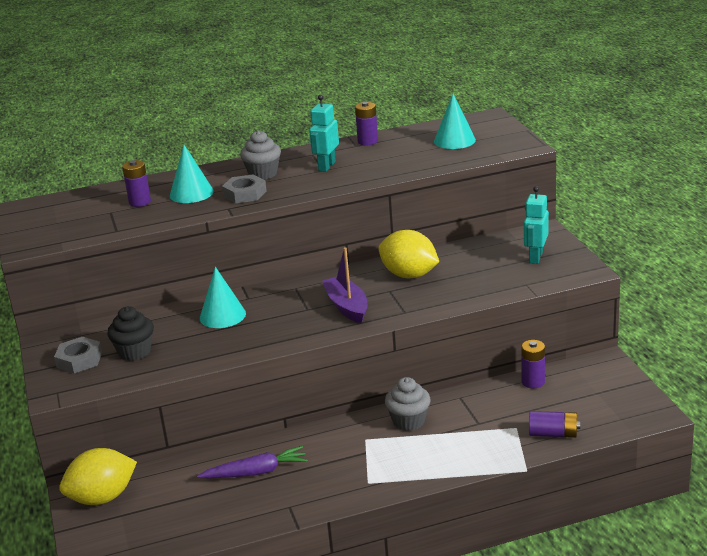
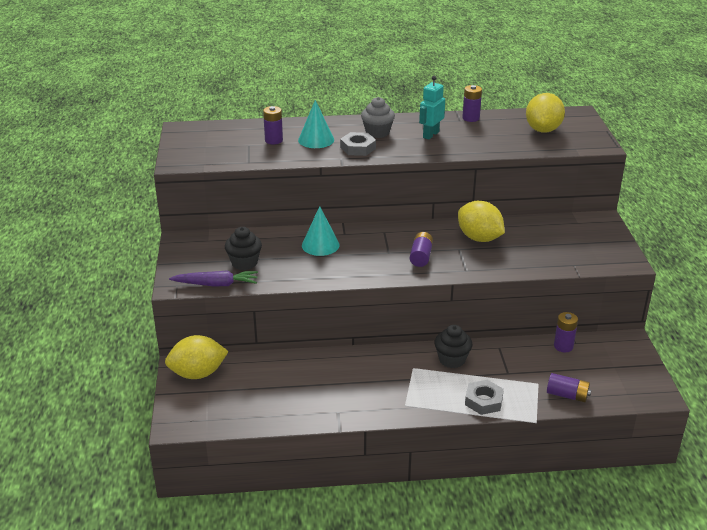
camera: 10 degrees right, 5 degrees up
(79, 360) = (201, 261): grey nut -> grey nut (483, 401)
(256, 472) = (320, 377): purple carrot -> purple carrot (216, 284)
(347, 307) = (421, 256): purple boat -> purple battery
(408, 421) = (452, 360): grey cupcake -> black cupcake
(454, 140) = (543, 130): turquoise cone -> yellow lemon
(535, 257) = (589, 242): turquoise robot -> none

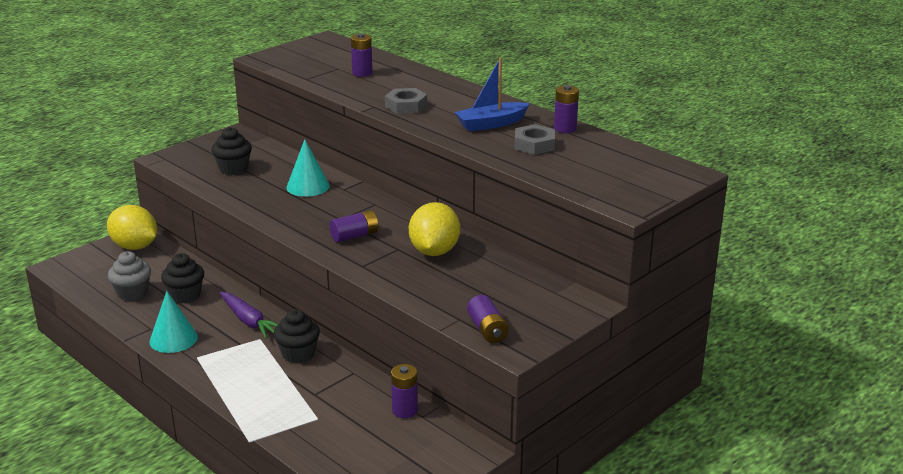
camera: 50 degrees right, 5 degrees down
(216, 284) = (185, 171): purple carrot -> purple carrot (249, 321)
(310, 377) = (185, 295): none -> black cupcake
(316, 140) = (392, 86): turquoise cone -> turquoise cone (173, 339)
(377, 132) = (452, 103): grey cupcake -> grey cupcake (132, 293)
(430, 135) = (491, 124): turquoise robot -> blue boat
(483, 401) = (250, 397): grey nut -> grey nut (534, 145)
(543, 130) = (607, 168): yellow lemon -> none
(567, 395) = (317, 444): purple battery -> purple battery (487, 330)

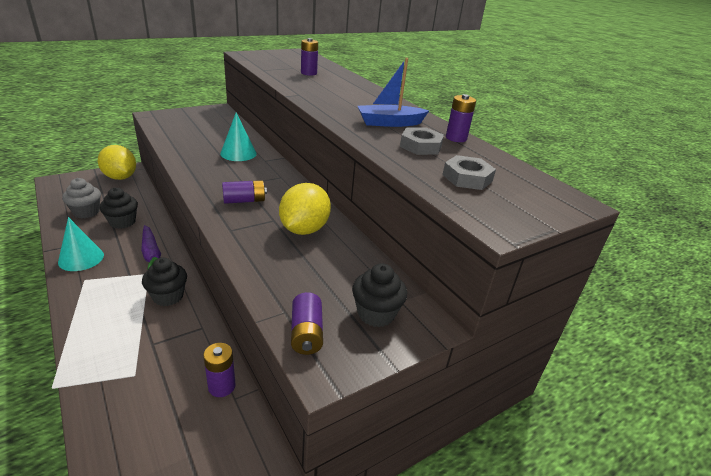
camera: 10 degrees right, 5 degrees up
(233, 169) = (194, 131): black cupcake -> black cupcake (376, 314)
(406, 106) = (325, 98): grey nut -> grey nut (467, 178)

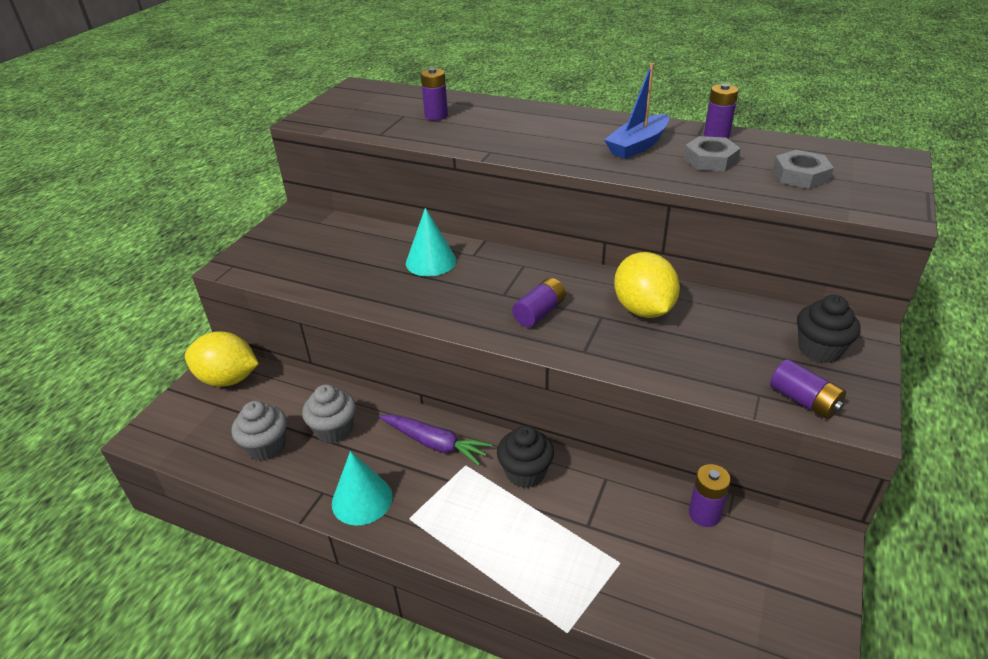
camera: 30 degrees left, 5 degrees up
(122, 222) = (334, 430): black cupcake -> grey cupcake

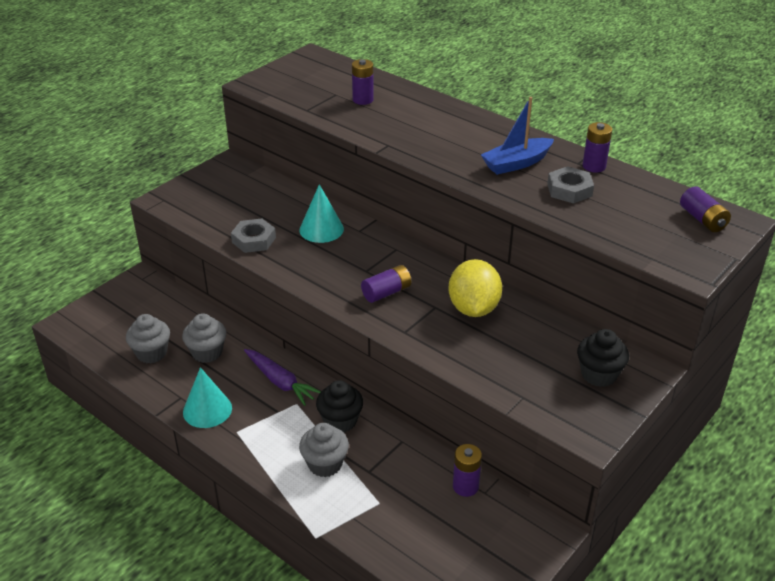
camera: 15 degrees right, 0 degrees up
(228, 379) = (141, 293): yellow lemon -> none
(533, 531) = (325, 464): none -> grey cupcake
(800, 175) = (636, 220): grey nut -> grey nut (254, 240)
(804, 400) = (555, 410): purple battery -> purple battery (702, 219)

